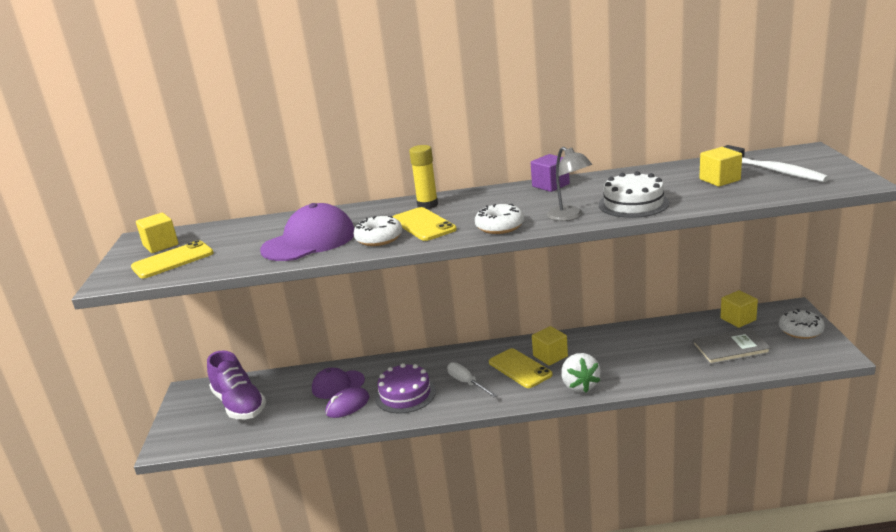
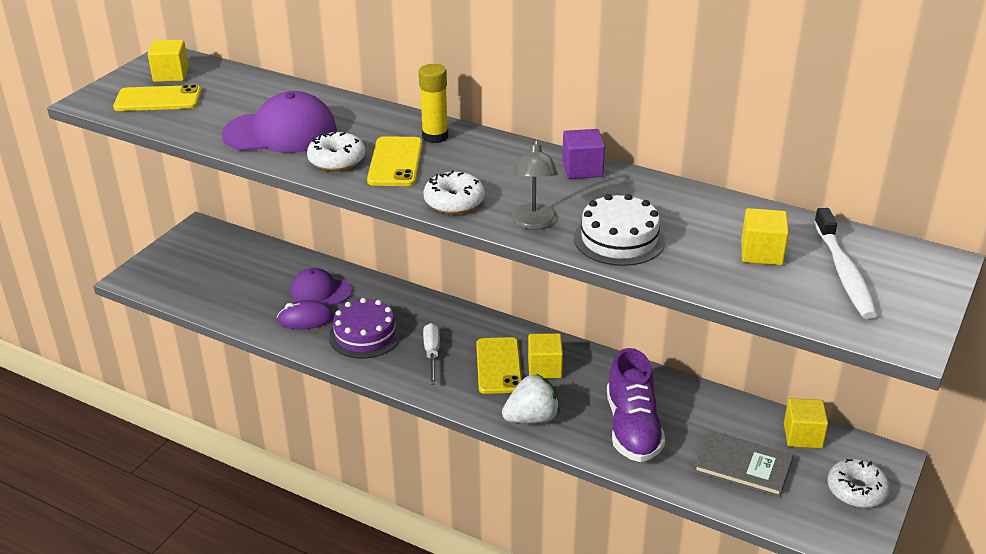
camera: 30 degrees right, 10 degrees up
(239, 404) = (223, 267): purple shoe -> purple shoe (632, 428)
(579, 385) = (531, 418): white strawberry -> white strawberry turned 135 degrees counterclockwise

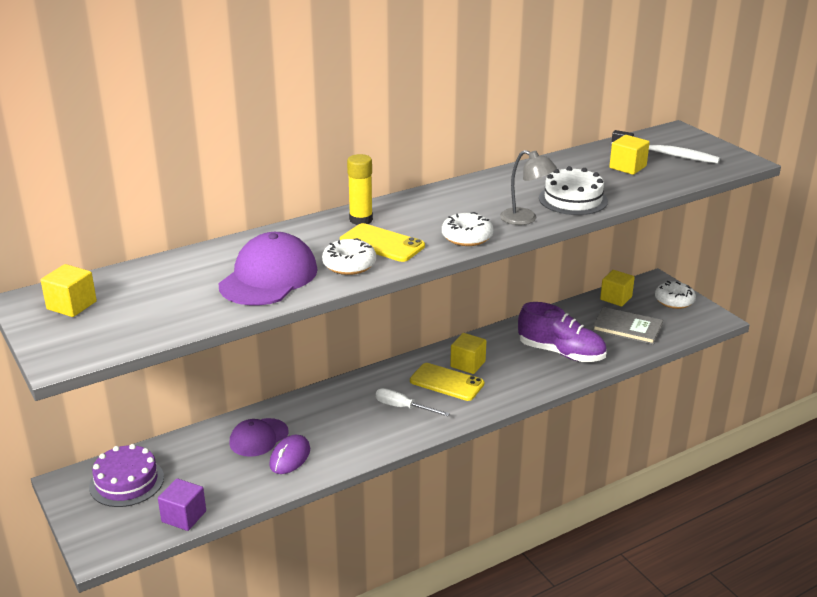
camera: 60 degrees left, 5 degrees down
(158, 99) = (116, 322): yellow phone -> none
(365, 335) = (345, 432): purple cake -> purple cake (126, 482)
(531, 418) = (517, 388): white strawberry -> none
(582, 169) = (472, 185): purple cube -> purple cube (184, 516)
(743, 466) = (627, 328): grey book -> grey book turned 60 degrees clockwise

